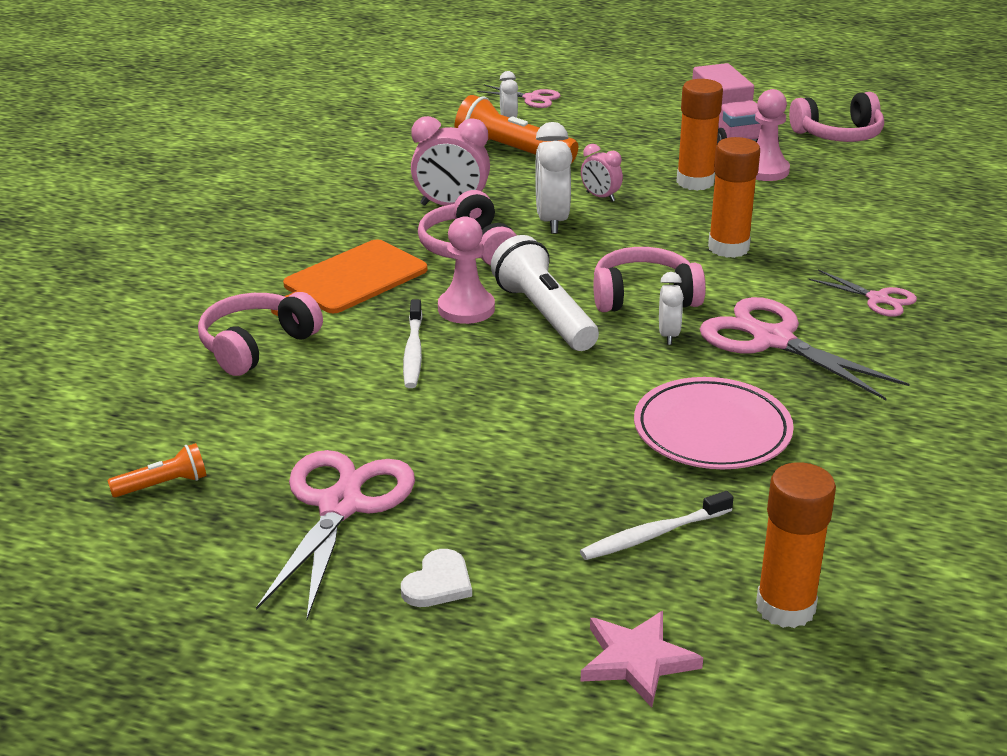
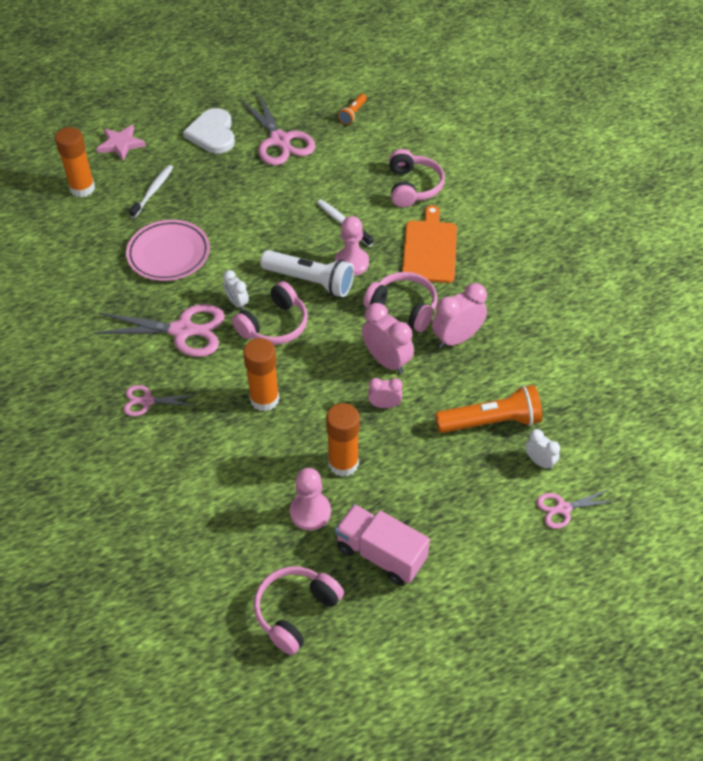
camera: 140 degrees right, 20 degrees up
(438, 583) = (212, 133): white heart -> white heart, size x1.77
(552, 221) = (386, 361): white clock -> pink clock

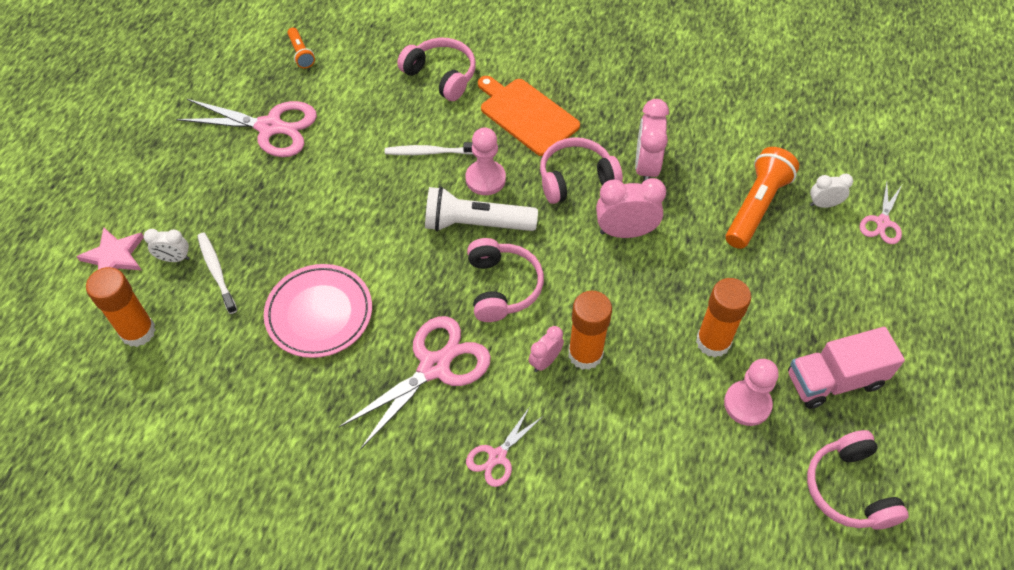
camera: 50 degrees left, 5 degrees up
(212, 133) = (195, 171): white heart -> none
(237, 303) = (444, 298): white clock -> white clock (174, 258)
(310, 281) = (476, 224): white flashlight -> white flashlight turned 150 degrees counterclockwise
(384, 405) = (674, 267): pink clock -> pink clock (545, 361)

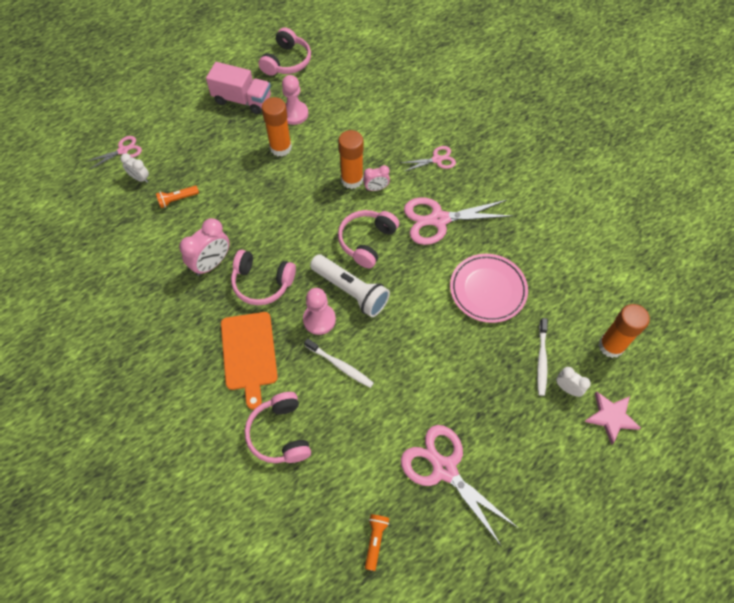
camera: 145 degrees left, 5 degrees up
(625, 232) = (266, 230): pink clock -> none
(756, 206) = (177, 199): orange flashlight -> orange flashlight, size x0.52

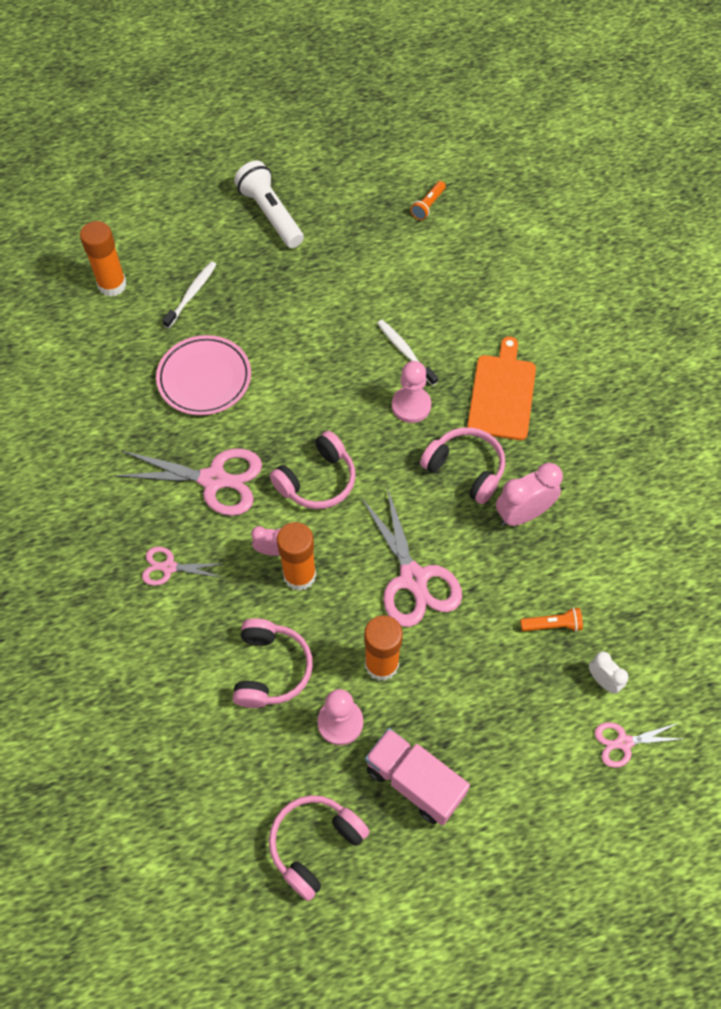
camera: 160 degrees left, 0 degrees up
(280, 434) = (489, 309): pink headphones -> pink headphones (271, 669)
(351, 291) = (362, 426): white flashlight -> white flashlight (270, 214)
(444, 469) = (341, 236): pink scissors -> pink scissors (413, 579)
(567, 388) = (183, 263): white clock -> none
(611, 417) = (159, 229): pink star -> none

